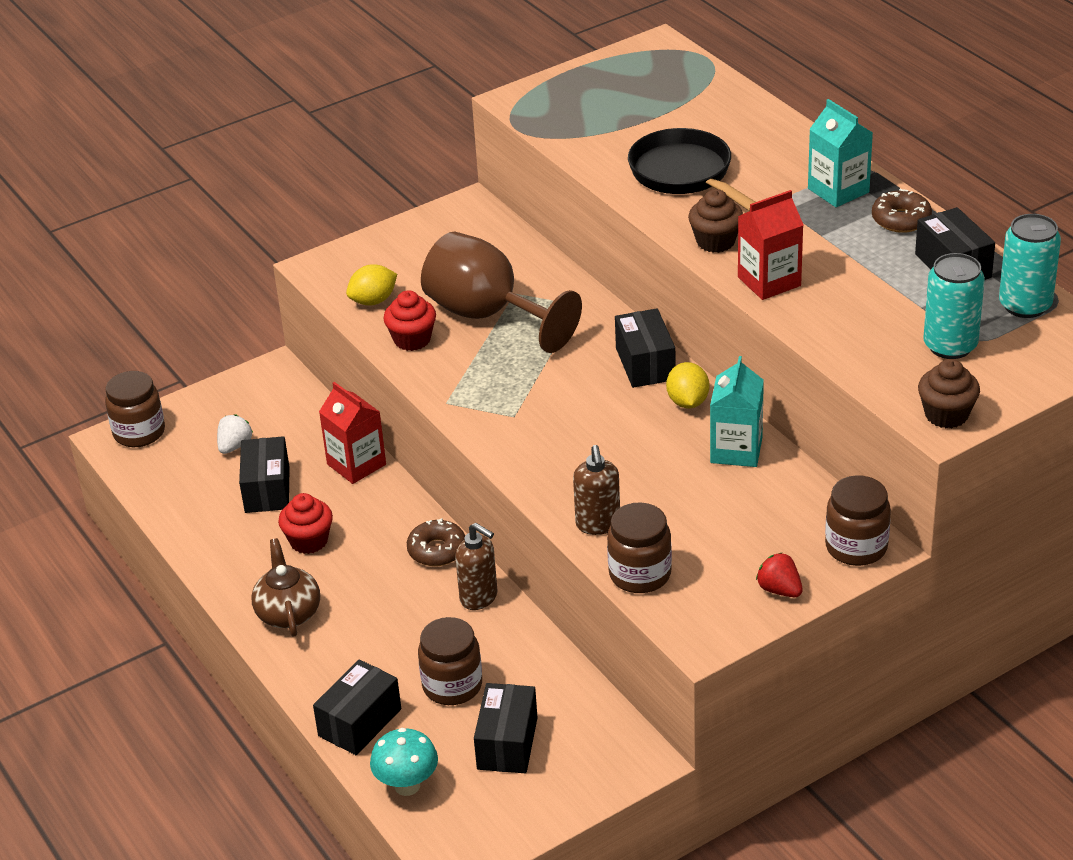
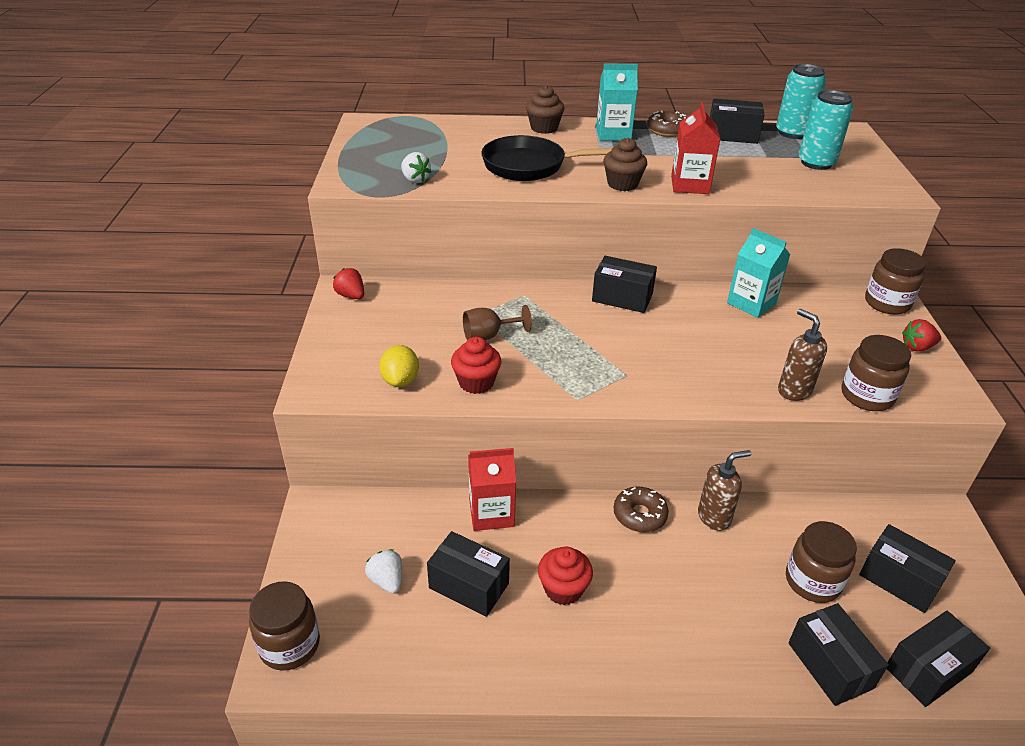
camera: 60 degrees left, 0 degrees up
(288, 613) = (650, 649): brown teapot -> none
(407, 785) = (928, 669): turquoise mushroom -> black box
(463, 214) = (351, 296): none -> red strawberry
(487, 315) = (488, 336): brown goblet -> brown goblet, size x0.47
(571, 130) = (415, 179): none -> white strawberry
(598, 524) = (794, 390): brown soap dispenser -> brown soap dispenser turned 150 degrees counterclockwise
(687, 402) = (681, 299): yellow lemon -> none
(946, 415) = (890, 188): brown cupcake -> brown cupcake (544, 128)

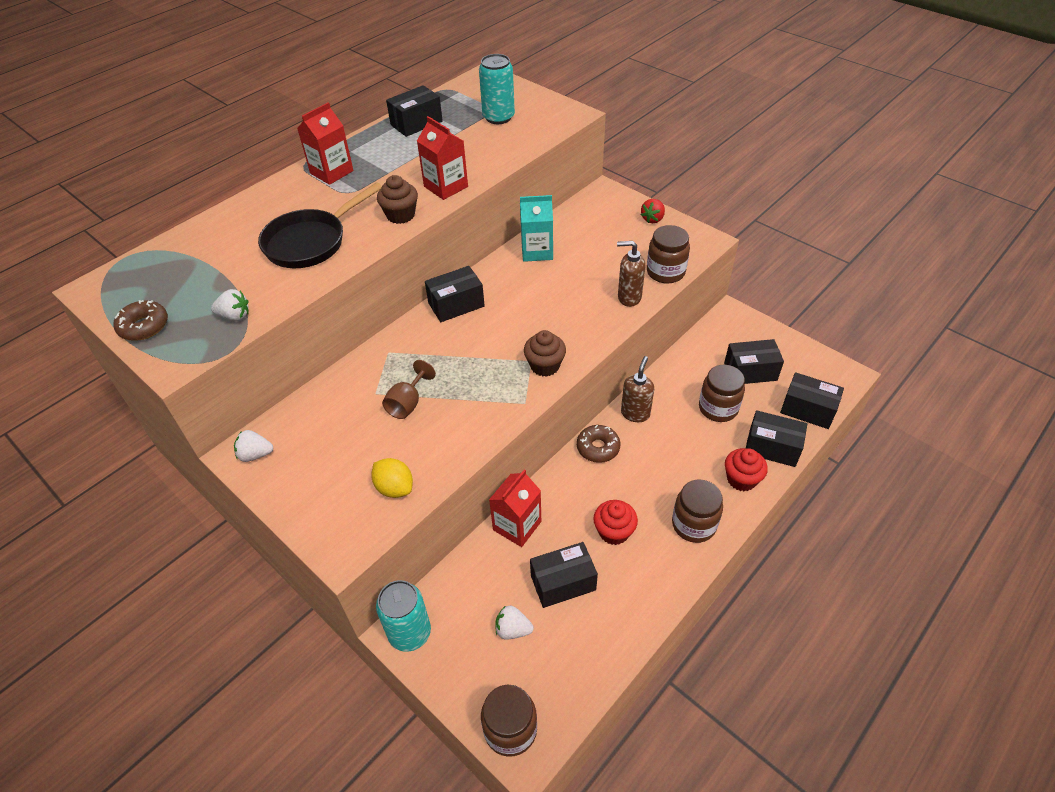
camera: 45 degrees left, 10 degrees up
(351, 296) = (255, 454): red strawberry -> white strawberry
(476, 382) = (448, 445): red cupcake -> red cupcake (741, 479)
(544, 128) = (269, 198): brown cupcake -> brown cupcake (545, 366)
(613, 134) = (331, 172): turquoise carton -> red carton
(667, 130) = (366, 145): brown donut -> brown donut (144, 326)
(792, 133) = (452, 98): turquoise can -> turquoise can (409, 633)
(887, 303) = (606, 197): brown jar -> brown jar (694, 524)
(928, 669) = (807, 410): black box -> black box turned 75 degrees counterclockwise

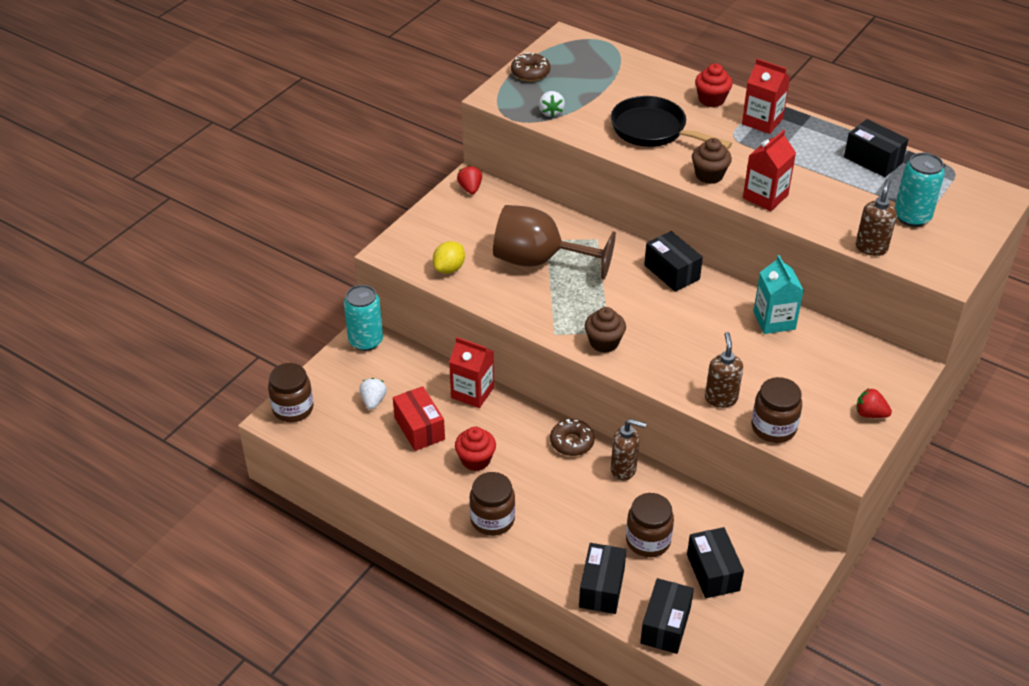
camera: 80 degrees right, 5 degrees down
(255, 454) = (470, 188): white strawberry -> red strawberry
(408, 403) = (538, 261): brown goblet -> brown goblet, size x2.11
(532, 143) = (871, 248): none -> brown soap dispenser
(563, 582) = (419, 428): black box -> red box
(741, 479) = (554, 559): red cupcake -> red cupcake (711, 99)

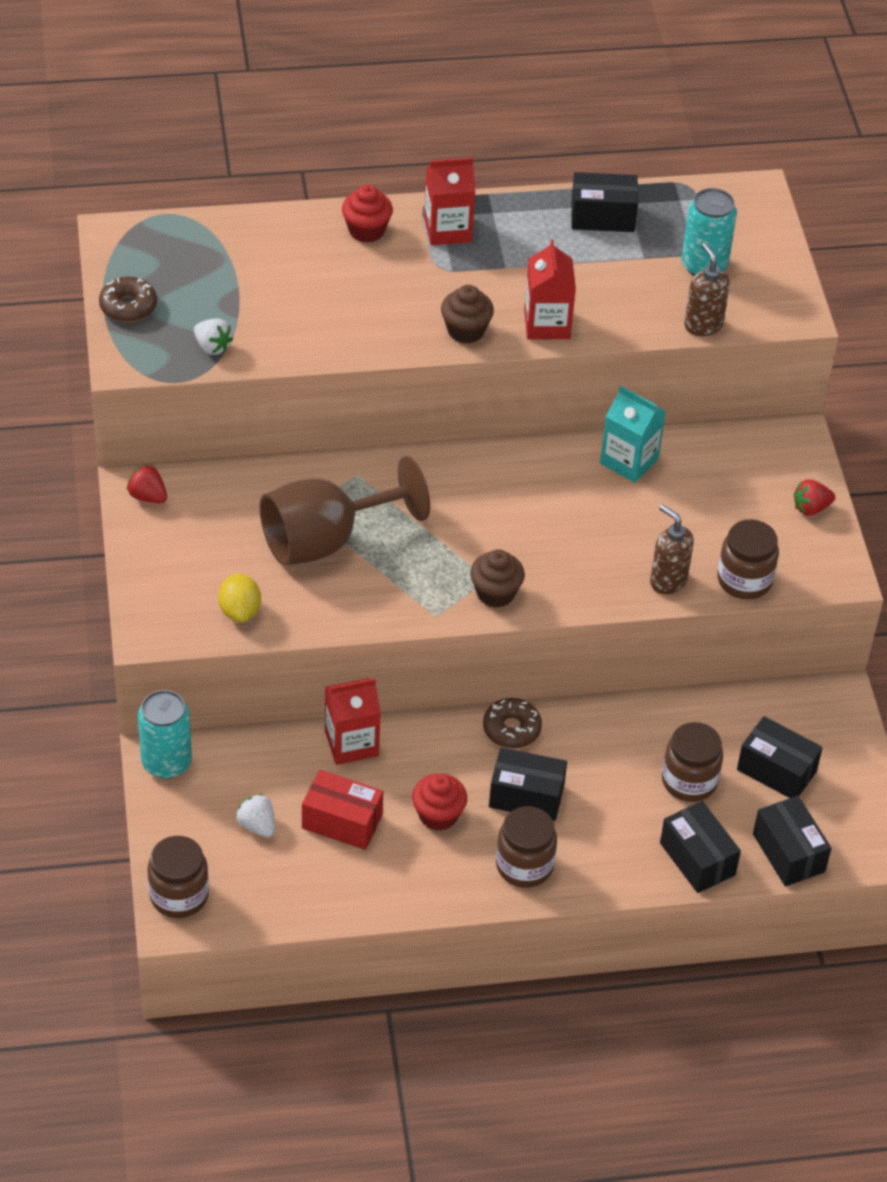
camera: 45 degrees left, 5 degrees up
(624, 470) = (591, 723): brown soap dispenser -> none
(653, 130) = (349, 307): black pan -> none
(672, 272) = (475, 467): black box -> black box (526, 796)

